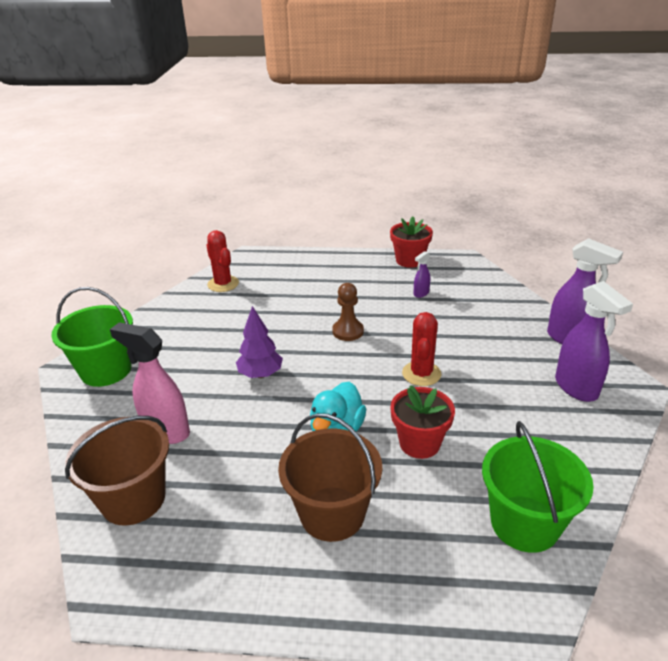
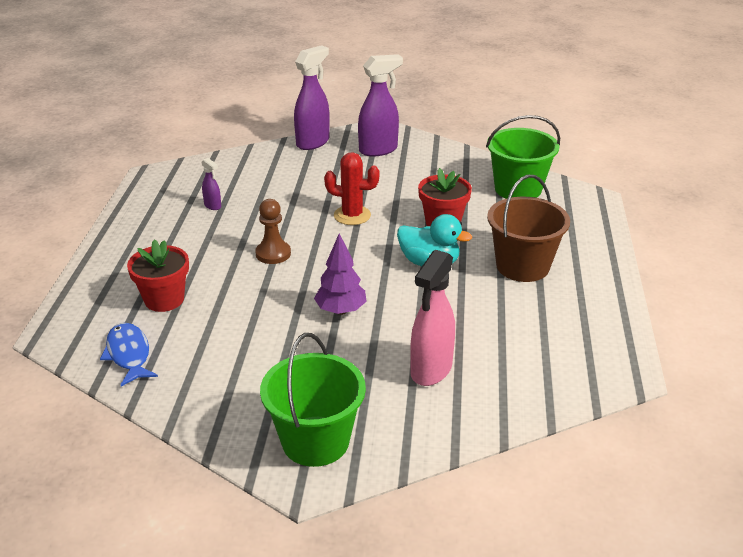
camera: 90 degrees left, 0 degrees up
(133, 499) = (524, 379): brown bucket -> none
(223, 284) = (129, 354): red cactus -> blue fish
(409, 260) = (136, 208): red flower pot -> red flower pot (164, 299)

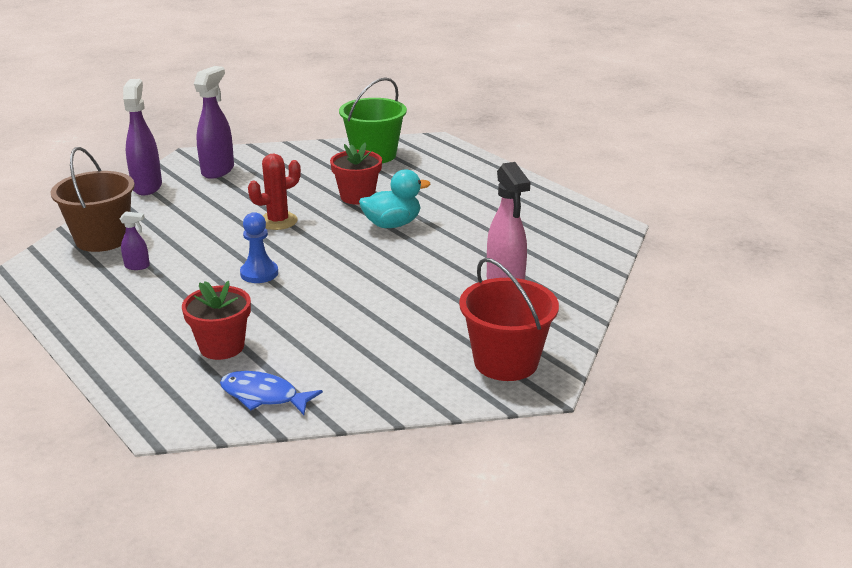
camera: 45 degrees left, 5 degrees down
(273, 254) = (259, 273): brown pawn -> blue pawn
(315, 441) = (506, 362): green bucket -> red bucket
(341, 310) = (382, 282): purple tree -> none
(522, 266) = (458, 198): brown bucket -> brown bucket (102, 239)

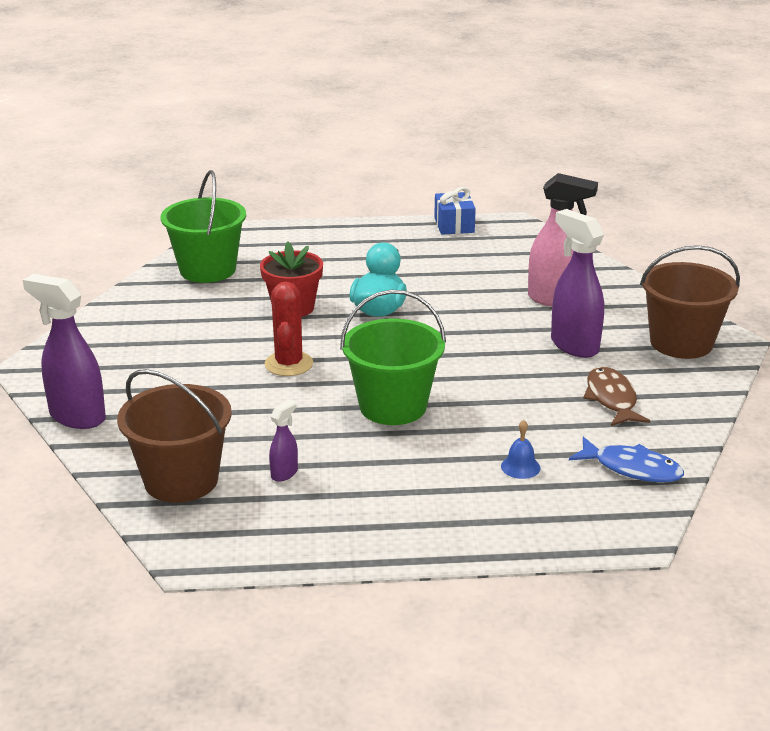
camera: 55 degrees left, 0 degrees up
(218, 170) = (104, 362): purple spray bottle -> purple spray bottle (574, 345)
(222, 347) = (520, 467): red flower pot -> blue bell
(259, 273) = (393, 406): blue pawn -> green bucket
(263, 396) = (632, 468): blue fish -> blue fish turned 120 degrees counterclockwise
(366, 356) = (611, 399): none -> brown fish
(506, 362) = (681, 343): red bucket -> brown bucket
(573, 206) = (454, 225): none -> blue gift

